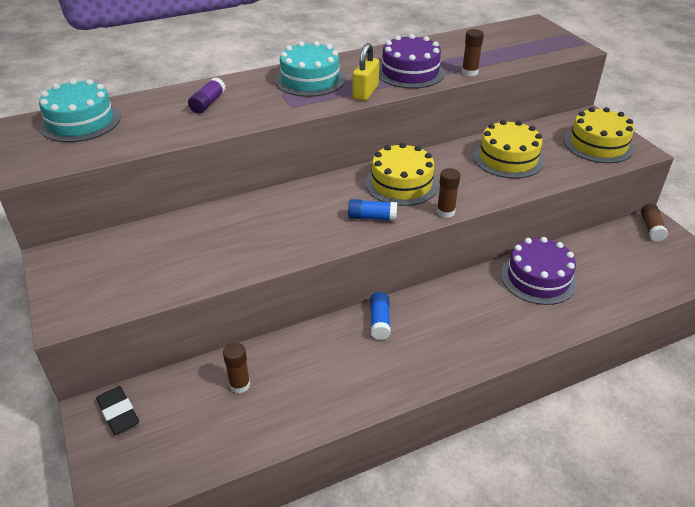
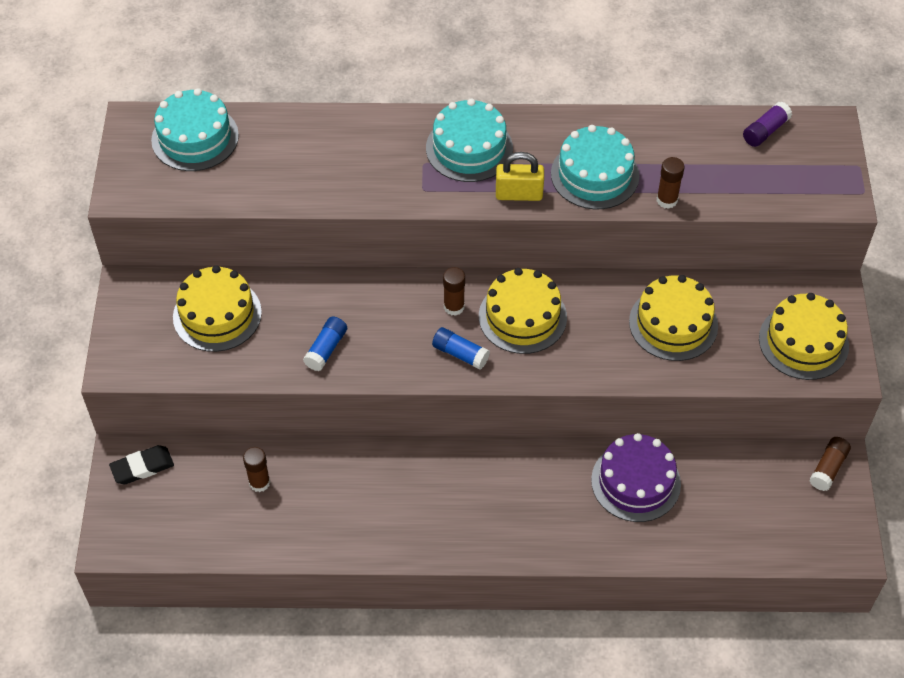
camera: 25 degrees right, 15 degrees up
(118, 412) = (142, 467): black eraser -> black eraser turned 75 degrees clockwise
(148, 252) = (217, 314): none -> yellow cake
(208, 103) = (336, 152): purple glue stick -> purple glue stick (765, 131)
(365, 92) = (519, 194): yellow padlock -> yellow padlock turned 45 degrees clockwise
(379, 321) = (430, 467): blue glue stick -> blue glue stick (326, 349)
(410, 72) = (595, 175): purple cake -> turquoise cake
(445, 212) = (543, 376): brown glue stick -> brown glue stick (454, 307)

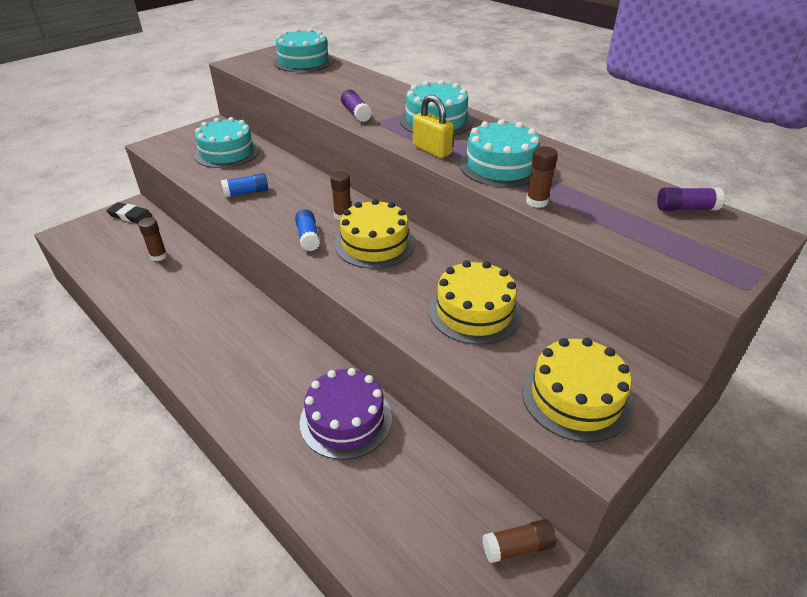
camera: 45 degrees right, 15 degrees down
(217, 314) = (227, 152): yellow cake -> turquoise cake
(385, 190) = (356, 113): none -> purple glue stick

